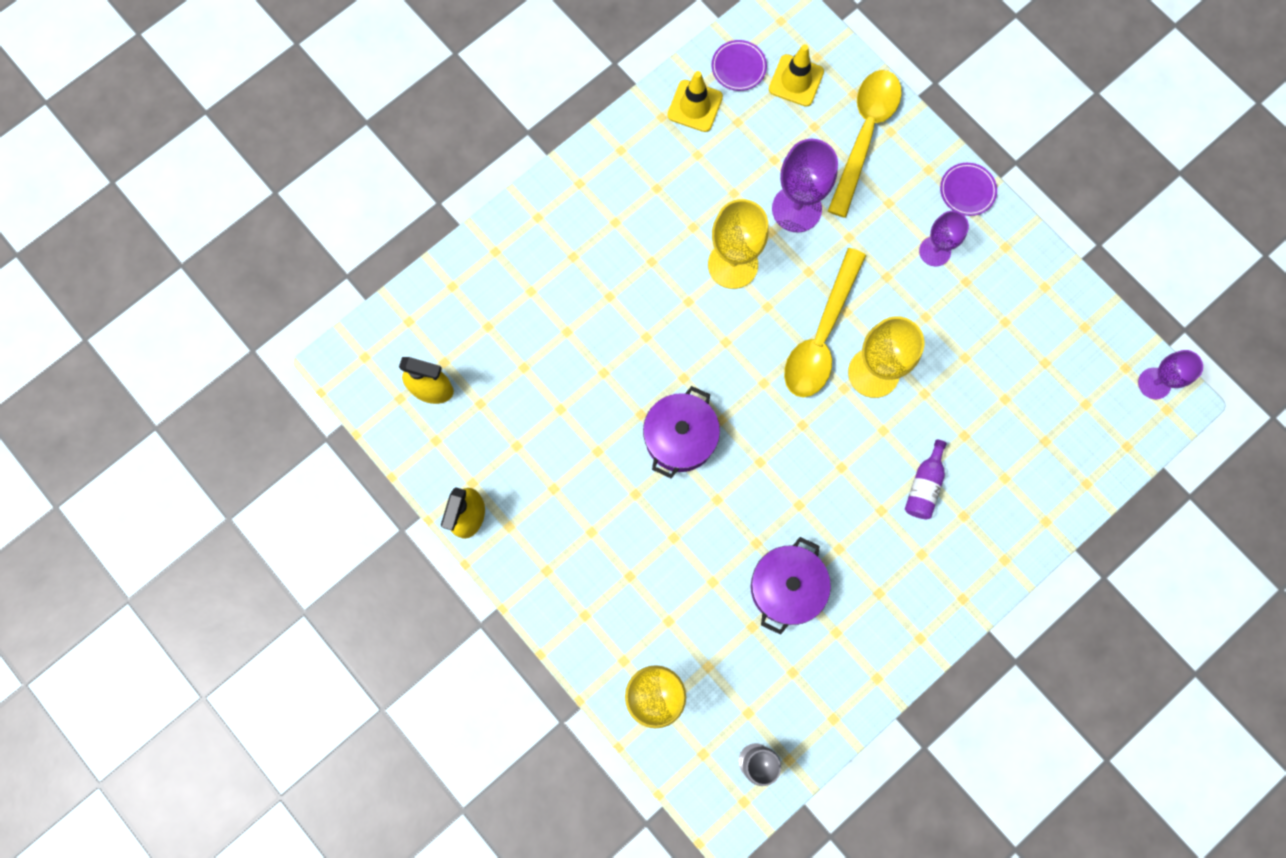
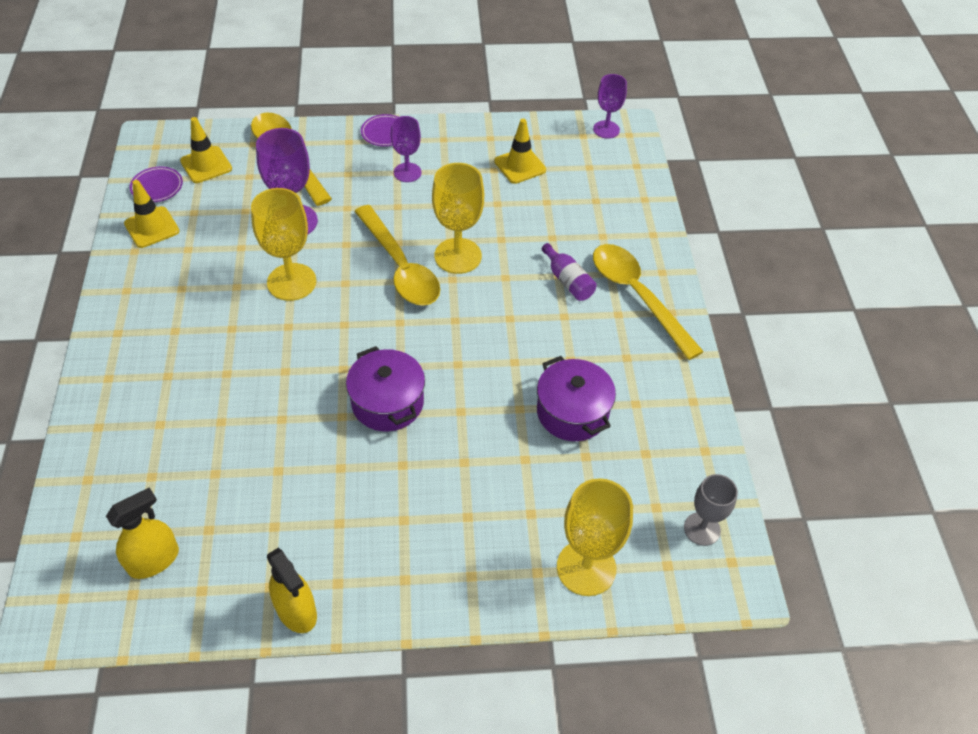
camera: 55 degrees left, 25 degrees down
(956, 557) = (637, 296): none -> yellow spoon
(1031, 341) = (520, 166): none -> yellow traffic cone

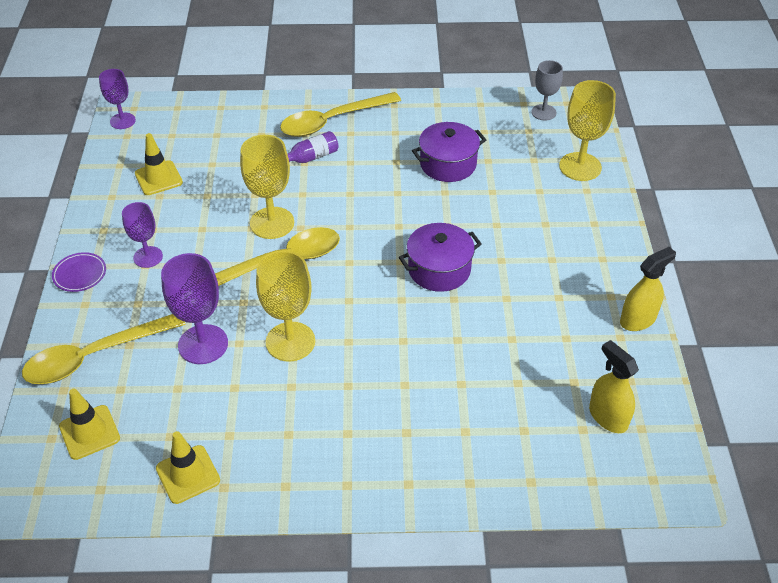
camera: 85 degrees left, 5 degrees down
(157, 187) = (118, 478): purple plate -> none

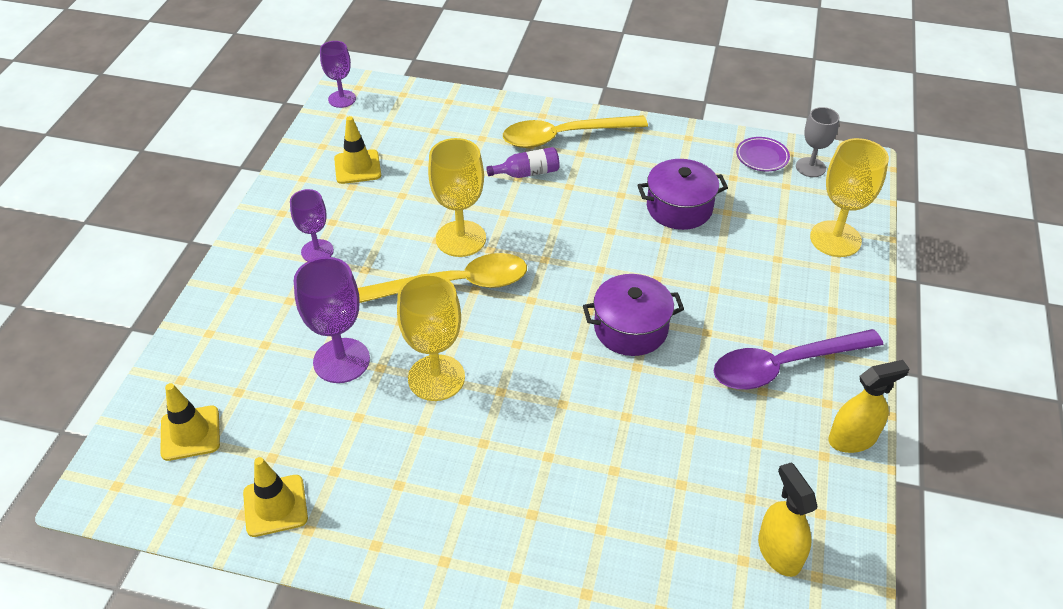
camera: 15 degrees right, 0 degrees up
(80, 274) = (241, 256): purple plate -> purple plate (762, 157)
(94, 356) = (225, 349): yellow spoon -> none
(569, 274) = (784, 366): none -> purple spoon

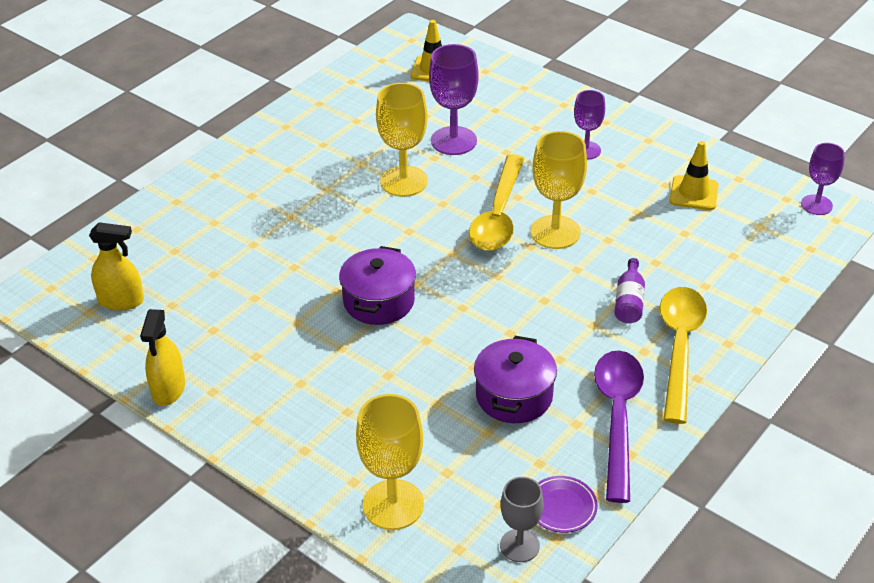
camera: 115 degrees right, 5 degrees down
(275, 506) = (347, 93): yellow traffic cone -> none
(784, 366) = (269, 382): purple spoon -> purple spoon (617, 418)

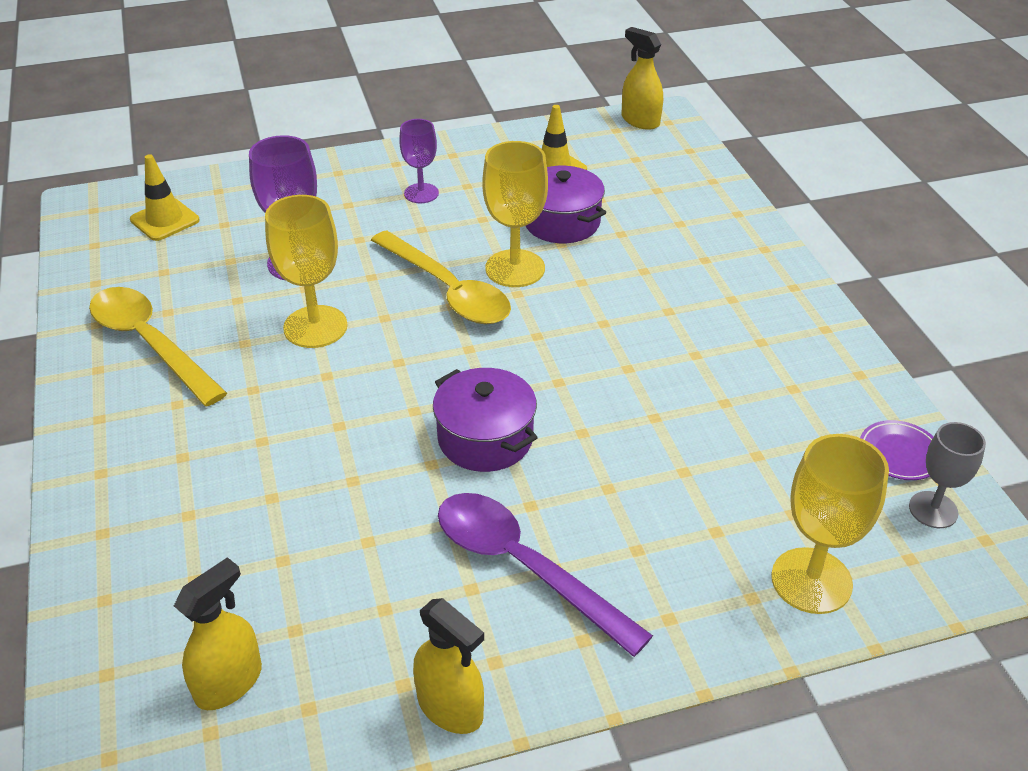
camera: 55 degrees left, 0 degrees up
(514, 396) = (721, 410): purple pot -> purple pot (561, 222)
(617, 418) = (806, 358): purple spoon -> purple spoon (524, 567)
(629, 301) = (658, 274): purple bottle -> none
(679, 348) = (746, 277): yellow spoon -> yellow spoon (150, 343)
(816, 205) = (640, 121): purple goblet -> yellow spray bottle

